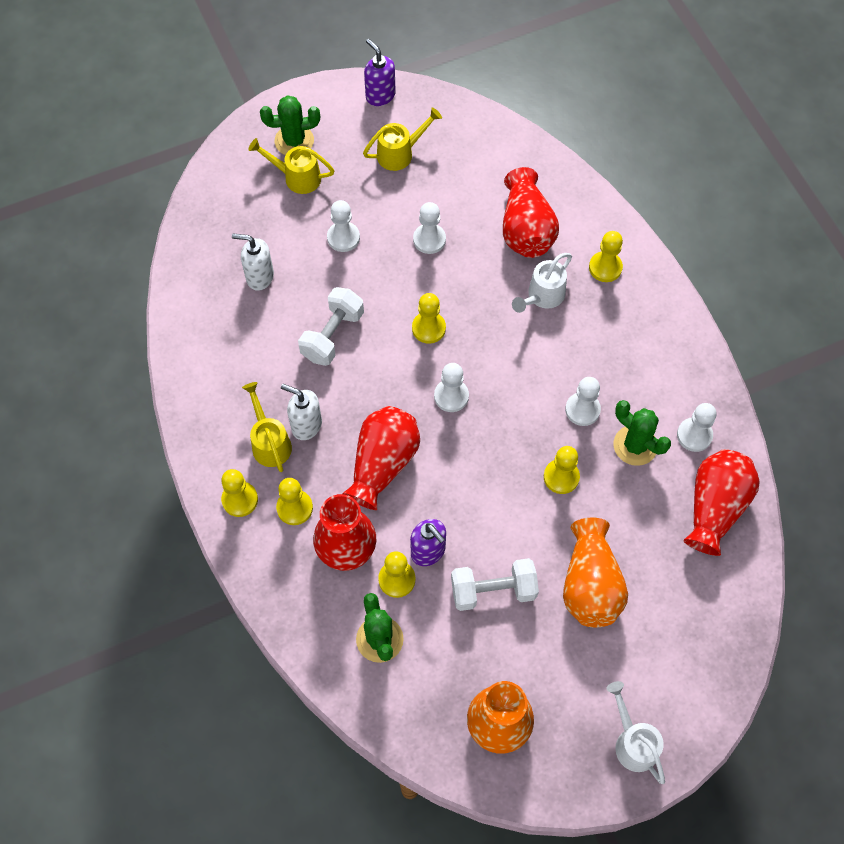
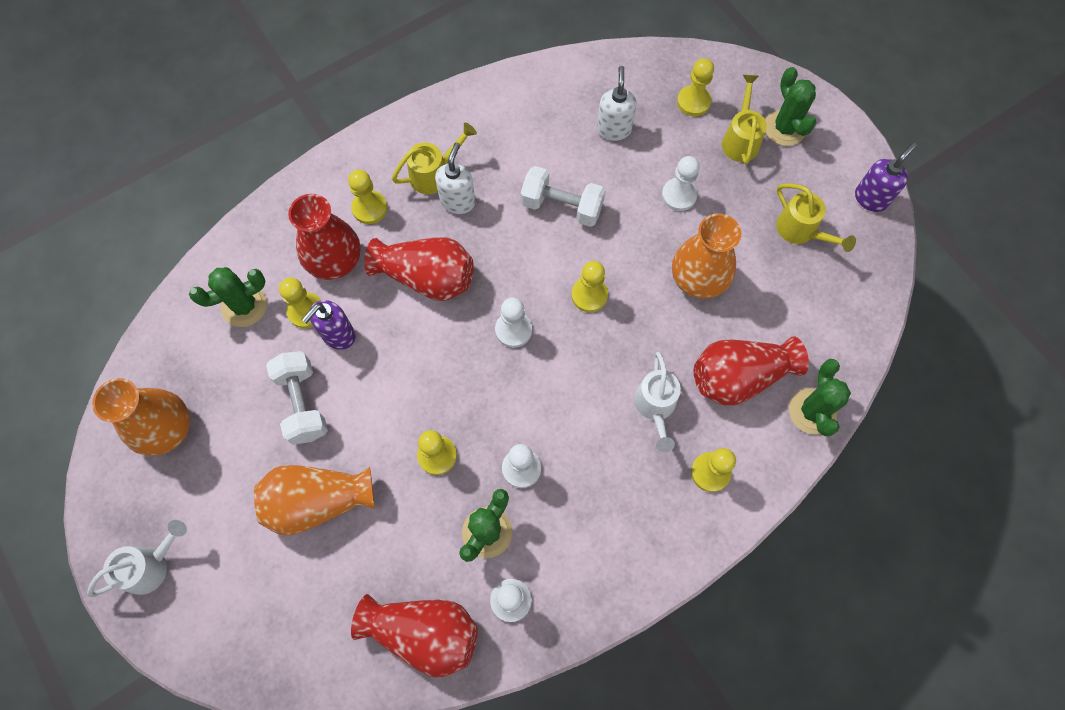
camera: 80 degrees right, 5 degrees up
(240, 499) = (372, 161): yellow pawn -> yellow pawn (693, 102)
(429, 239) = (698, 278): white pawn -> orange vase
(542, 296) = (655, 407): white watering can -> white watering can turned 120 degrees counterclockwise
(564, 184) = (812, 411): none -> green cactus

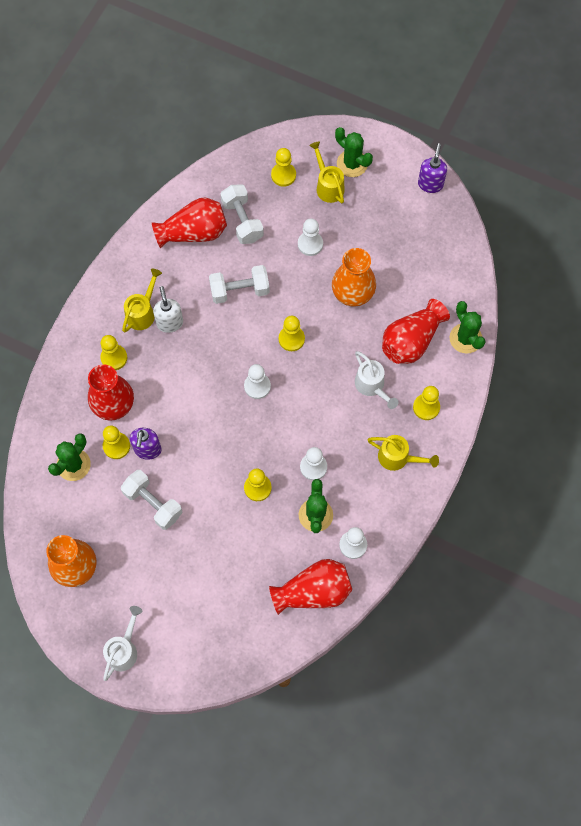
camera: 30 degrees left, 0 degrees up
(318, 501) = (201, 555): orange vase -> none
(427, 277) = (181, 383): red vase -> red vase (194, 232)
(614, 129) = (242, 221): white soap dispenser -> white dumbbell
(800, 231) = (398, 228): yellow watering can -> yellow watering can (398, 458)

